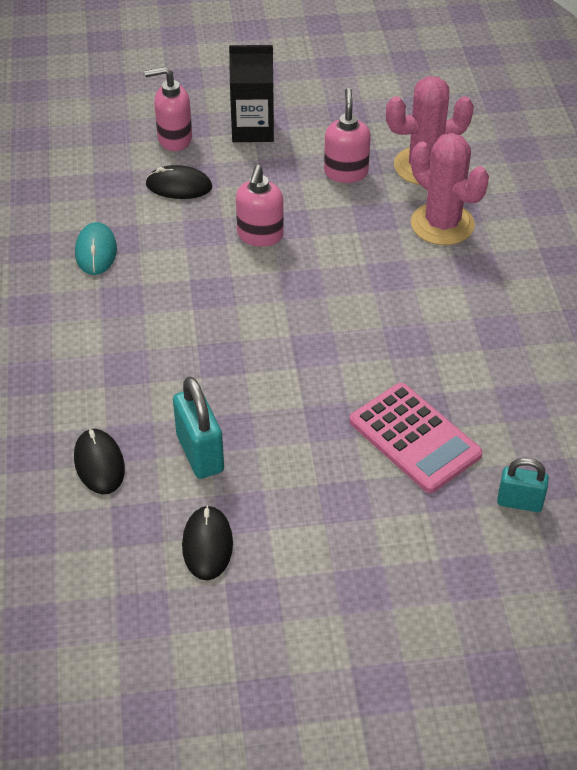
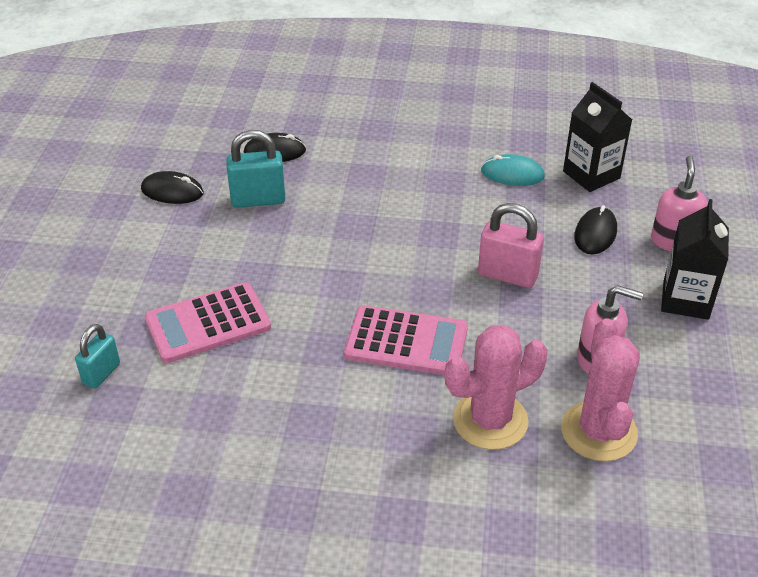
camera: 105 degrees right, 5 degrees down
(84, 196) = (591, 175): none -> black carton
(260, 235) = (507, 275): pink soap dispenser -> pink padlock
(376, 288) = (406, 342): none -> pink calculator

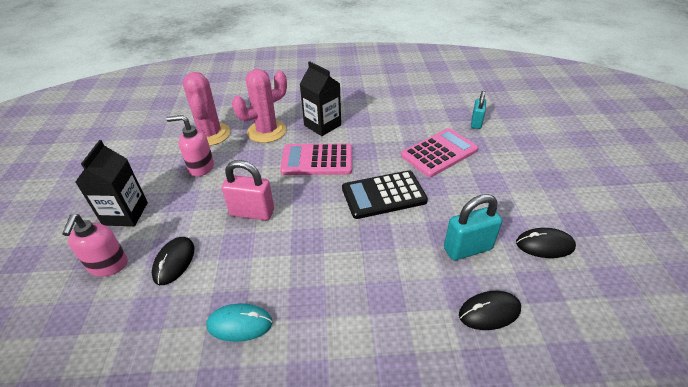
camera: 170 degrees right, 0 degrees up
(325, 272) = (383, 195): none -> black calculator
(591, 175) = (155, 338): black carton -> black carton (322, 125)

